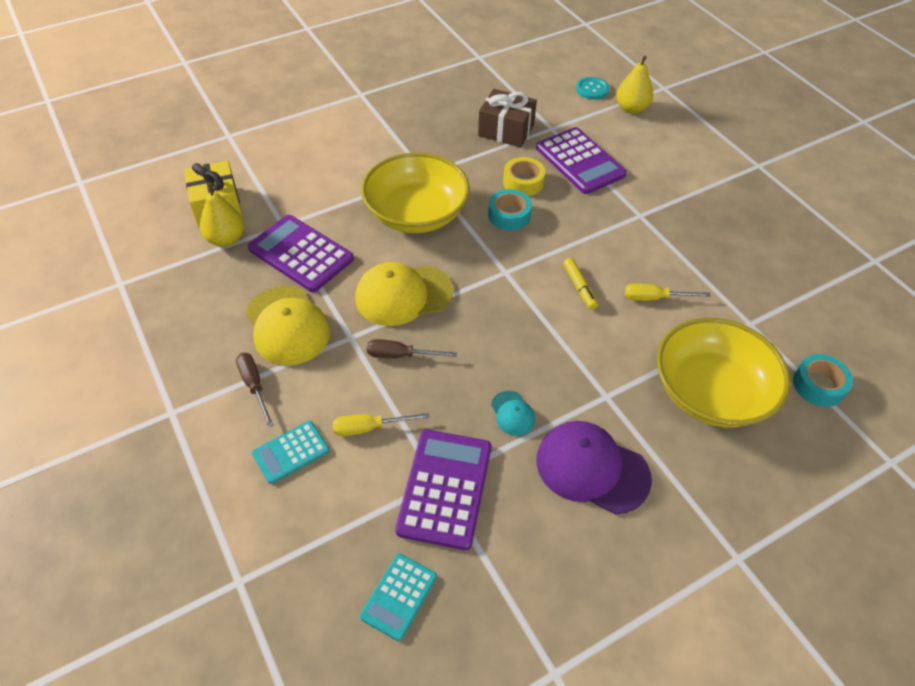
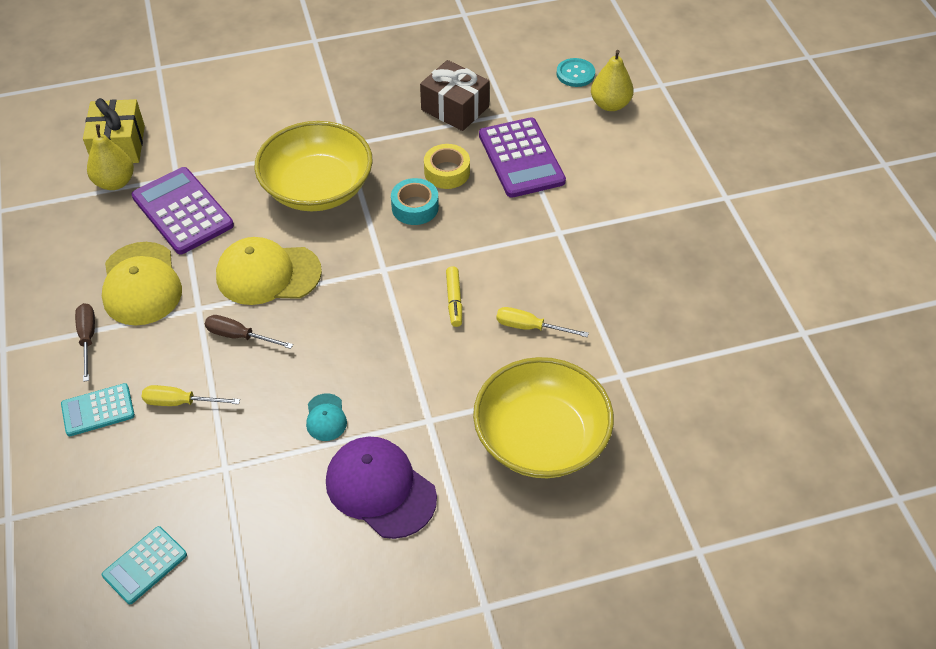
camera: 15 degrees right, 0 degrees up
(445, 488) = (228, 476): purple calculator -> none
(818, 385) = (662, 455): turquoise tape -> none

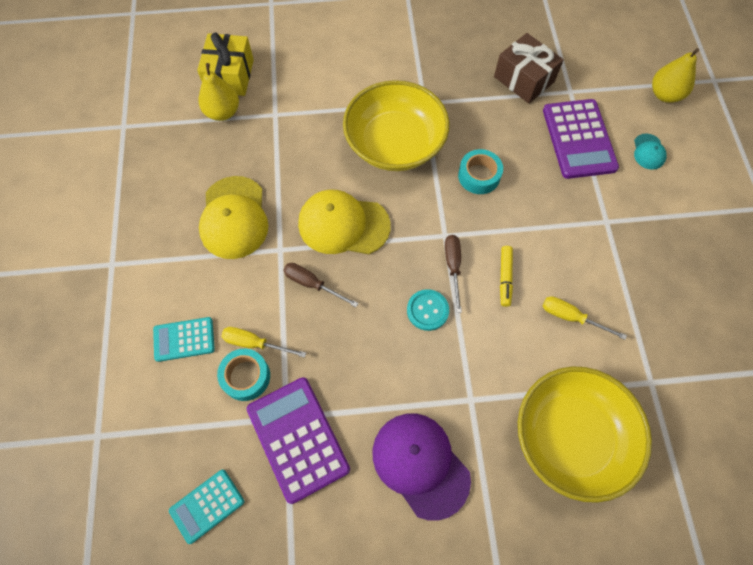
camera: 10 degrees right, 15 degrees up
(88, 338) = (183, 265): brown screwdriver -> brown screwdriver (453, 267)
(174, 435) = (246, 376): none -> turquoise tape
(182, 211) = (276, 150): purple calculator -> purple calculator (297, 439)
(326, 417) = (379, 381): turquoise cap -> turquoise cap (648, 152)
(447, 172) = (510, 144): yellow tape -> none
(575, 74) = (636, 58): turquoise button -> turquoise button (427, 310)

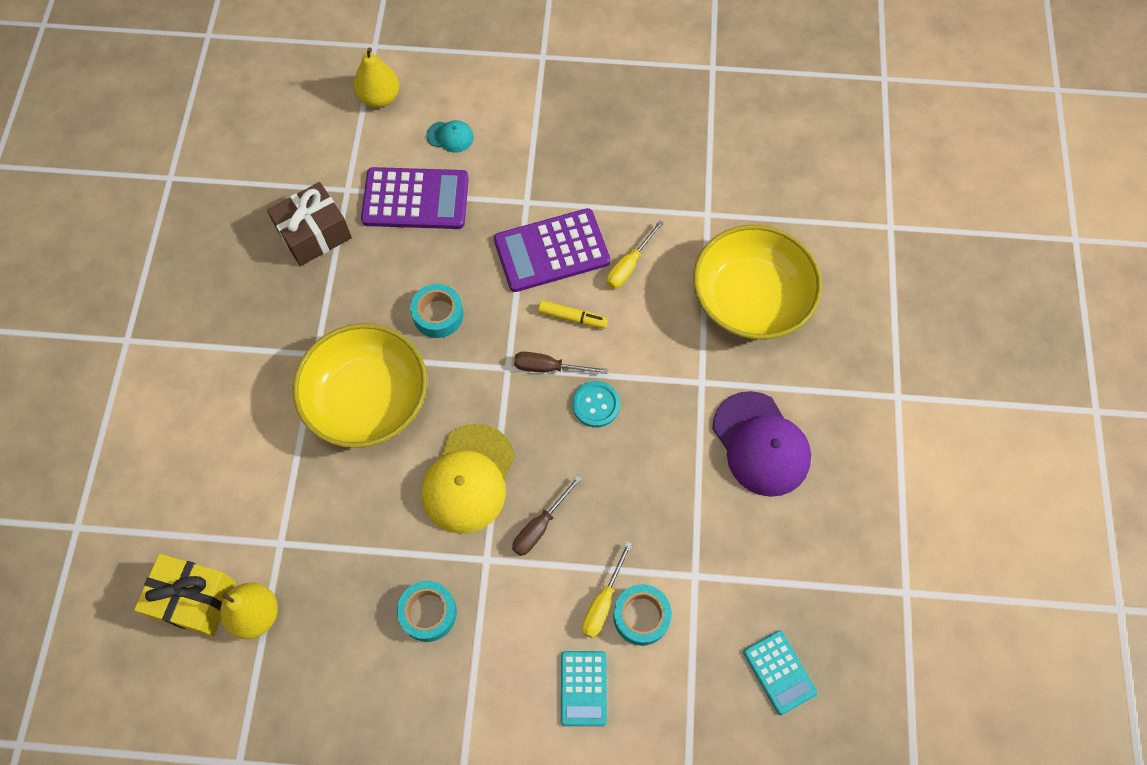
camera: 80 degrees left, 0 degrees up
(234, 218) = (428, 613): yellow cap -> turquoise tape
(297, 439) = (719, 566): purple calculator -> purple calculator (551, 251)
(420, 464) = (761, 444): purple cap -> purple cap turned 90 degrees counterclockwise

